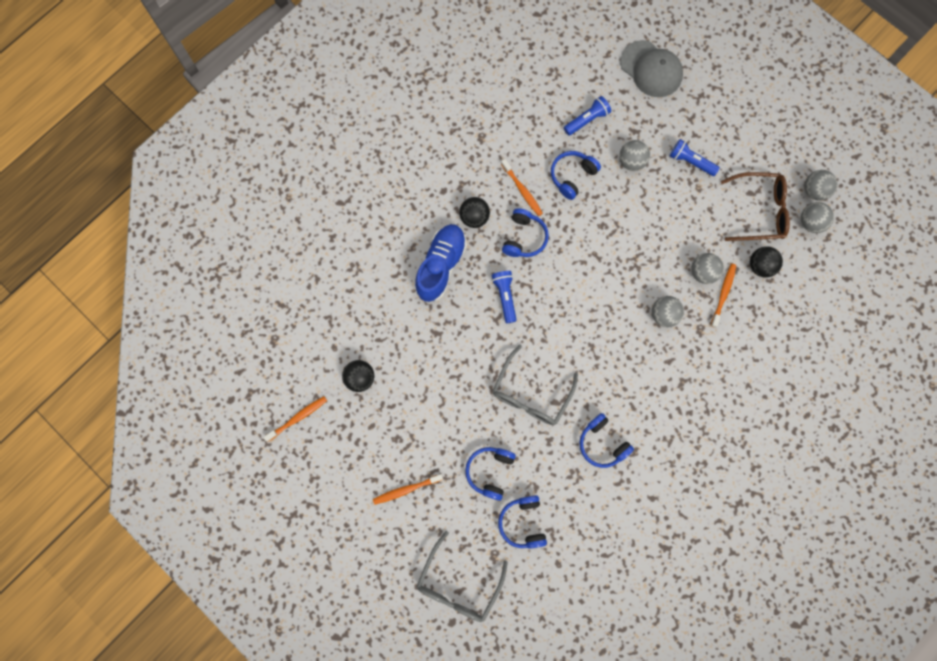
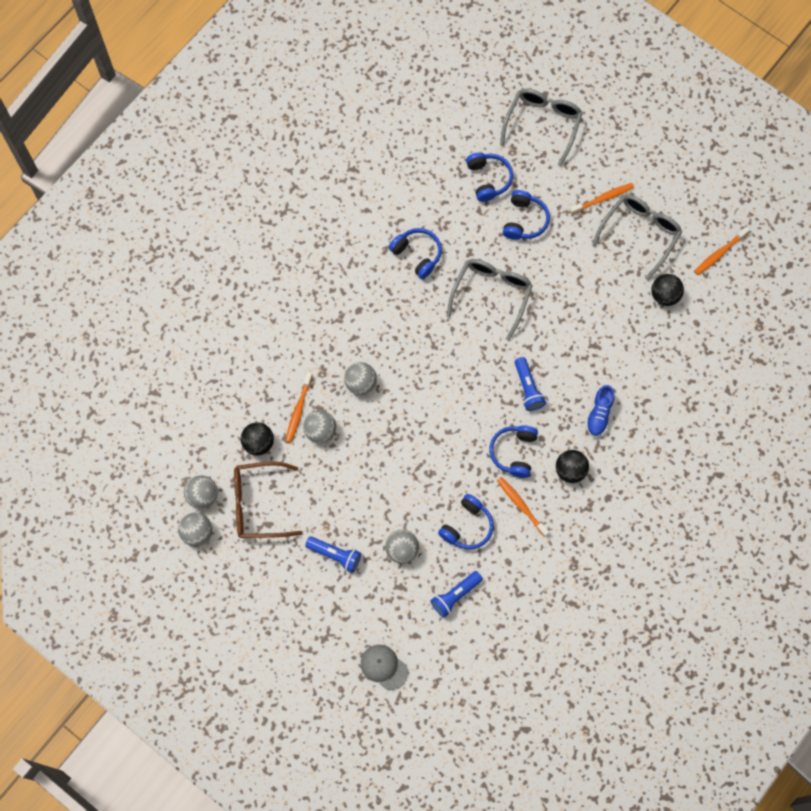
camera: 175 degrees right, 5 degrees down
(374, 447) = (640, 233): none -> grey glasses
(441, 266) = (599, 414): blue shoe -> blue shoe, size x0.58
(651, 69) = (384, 667): grey cap -> grey cap, size x0.64

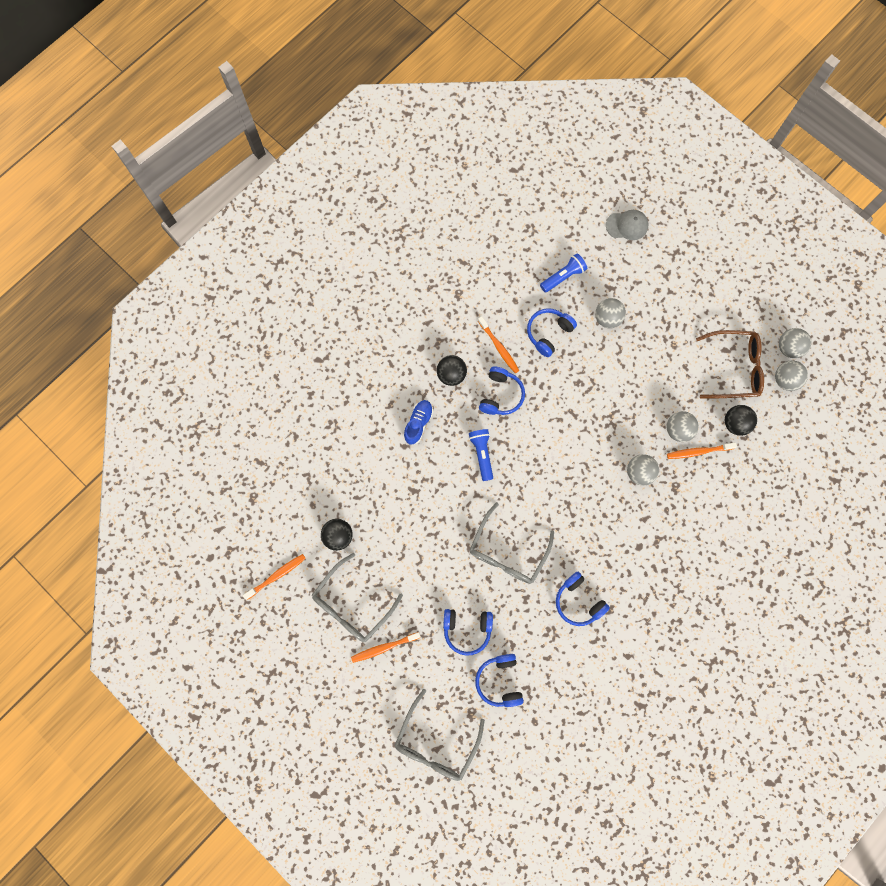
camera: 175 degrees left, 5 degrees up
(298, 410) = (698, 451): orange toothbrush -> orange toothbrush turned 120 degrees counterclockwise
(335, 555) = (666, 318): blue flashlight -> none
(384, 667) = (627, 225): grey cap -> grey cap turned 45 degrees counterclockwise
(524, 220) = (467, 629): blue headphones -> blue headphones turned 105 degrees counterclockwise

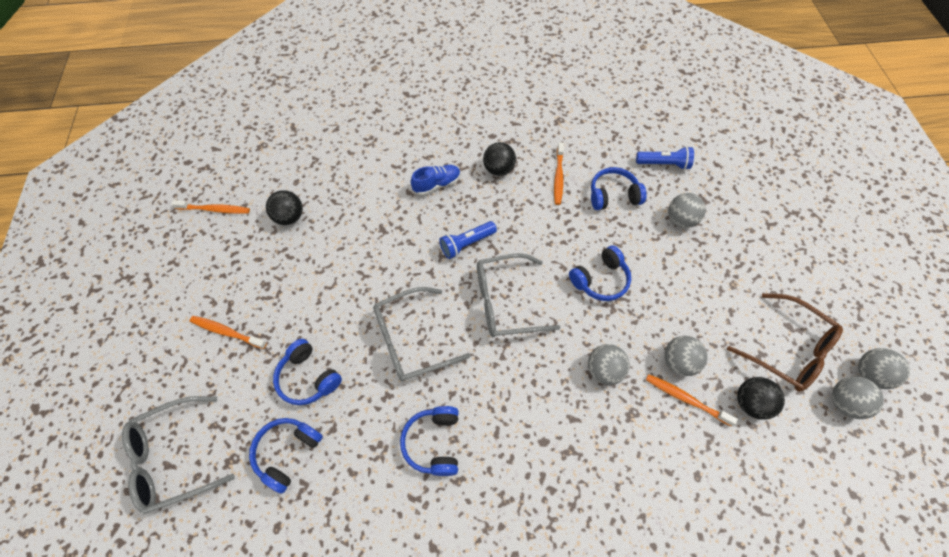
camera: 40 degrees right, 15 degrees down
(352, 604) = (242, 276): grey glasses -> grey glasses (505, 302)
(482, 454) = (466, 244): blue flashlight -> blue flashlight turned 150 degrees counterclockwise
(501, 395) = (527, 212): blue headphones -> blue headphones (600, 280)
(627, 225) = (758, 164): grey cap -> none

